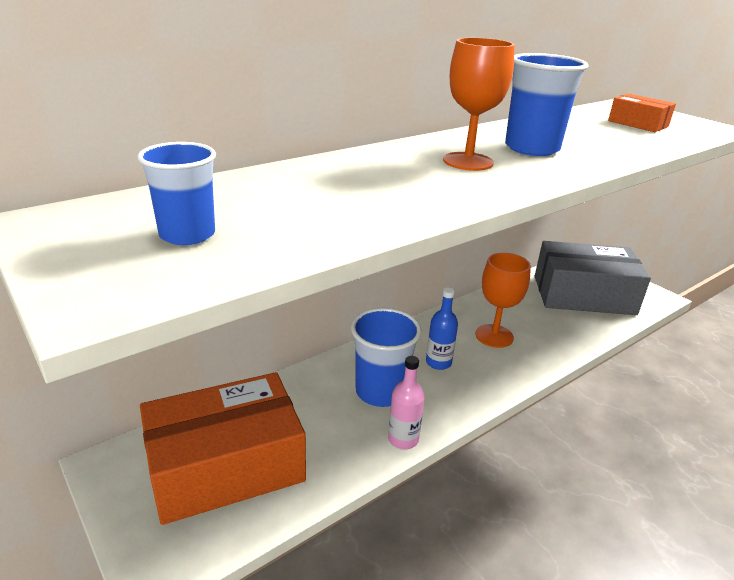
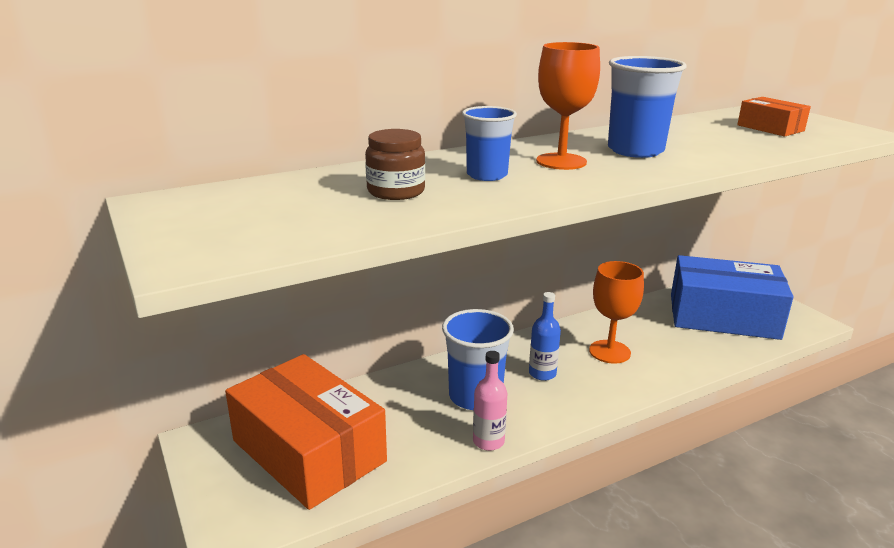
camera: 10 degrees right, 5 degrees down
(187, 234) = (272, 215): blue cup -> blue cup (487, 175)
(226, 466) = (309, 451): orange box -> orange box turned 60 degrees clockwise
(315, 200) = (396, 191): none -> brown jar
(583, 295) = (723, 316): grey box -> blue box

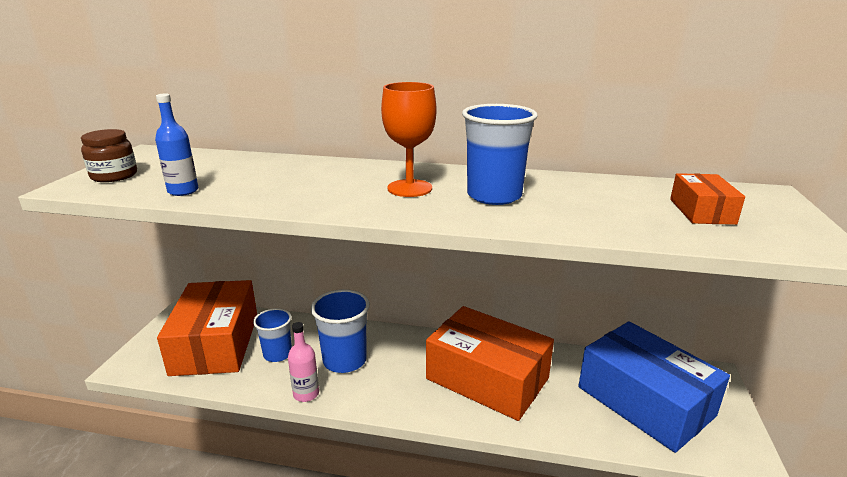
camera: 40 degrees right, 0 degrees up
(396, 191) = (254, 179): brown jar -> brown jar (114, 176)
(487, 175) = (333, 184): blue cup -> blue cup (277, 354)
(542, 373) = (411, 368): blue bottle -> blue bottle (183, 191)
(609, 352) = (487, 378): orange goblet -> orange box

